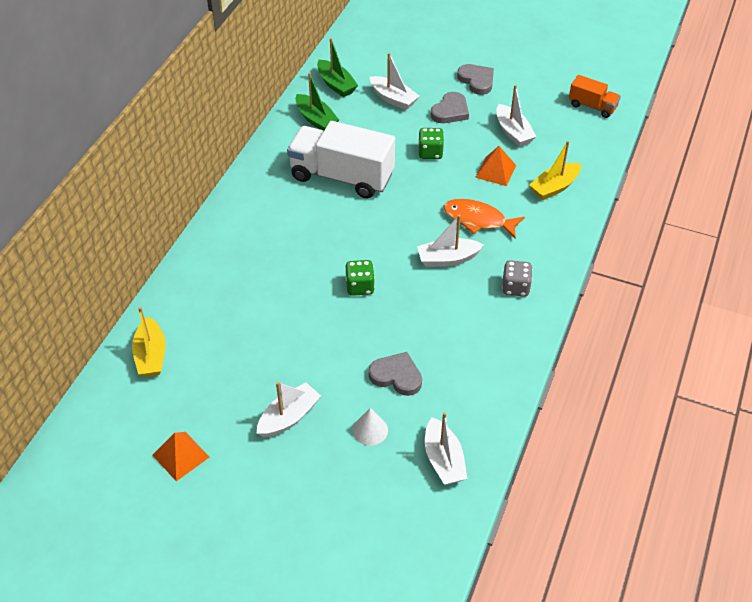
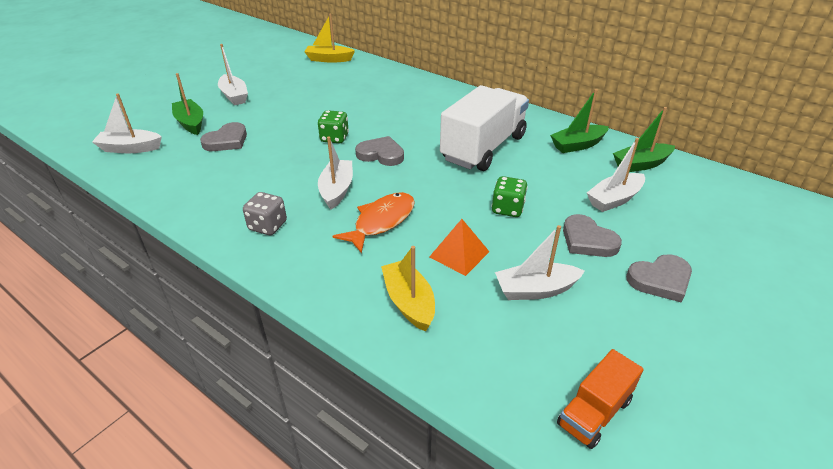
camera: 105 degrees right, 10 degrees down
(180, 456) = (242, 62): orange pyramid -> none
(370, 430) = (190, 123): white cone -> green boat
(378, 243) = (381, 154): none -> grey heart

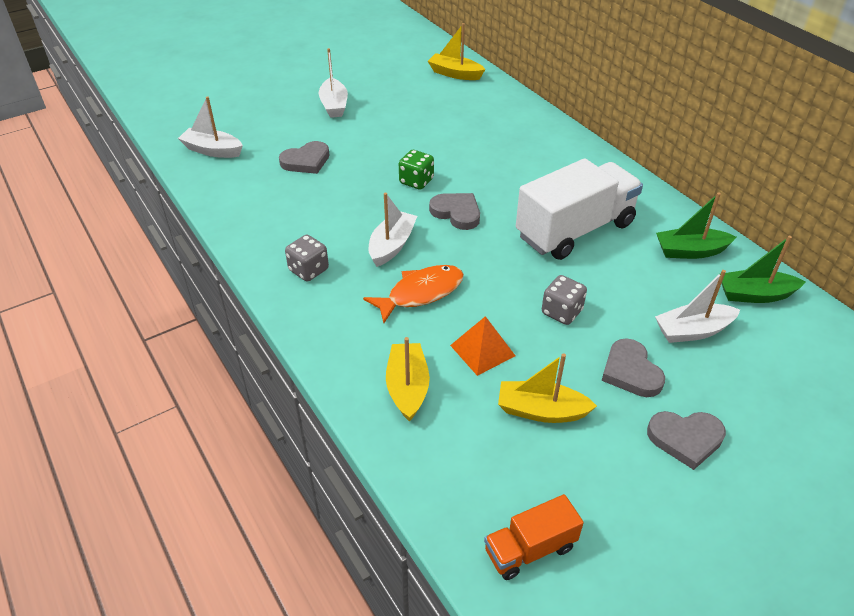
camera: 20 degrees right, 5 degrees up
(190, 123) = (279, 131): green boat -> none
(507, 209) = (561, 312): green dice -> grey dice
(535, 290) = (541, 411): white boat -> yellow boat

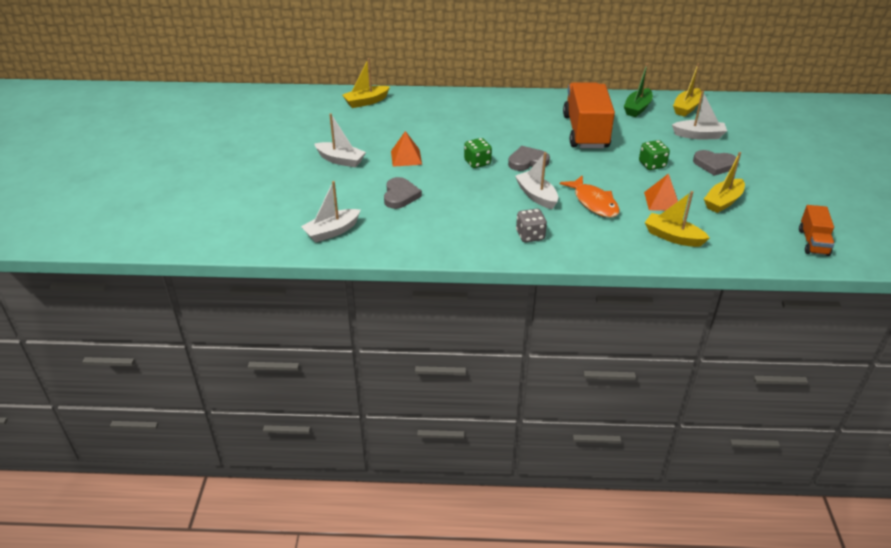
camera: 55 degrees left, 5 degrees down
(378, 136) = (406, 157): none -> orange pyramid
(421, 293) = (593, 202): orange fish -> orange fish turned 150 degrees clockwise
(561, 312) = (652, 165): grey dice -> green dice
(574, 230) = (585, 132): white truck -> orange truck
(685, 439) = (770, 170): grey heart -> none
(692, 331) = (698, 135): white boat -> white boat turned 105 degrees counterclockwise
(754, 295) = (686, 108): green boat -> yellow boat

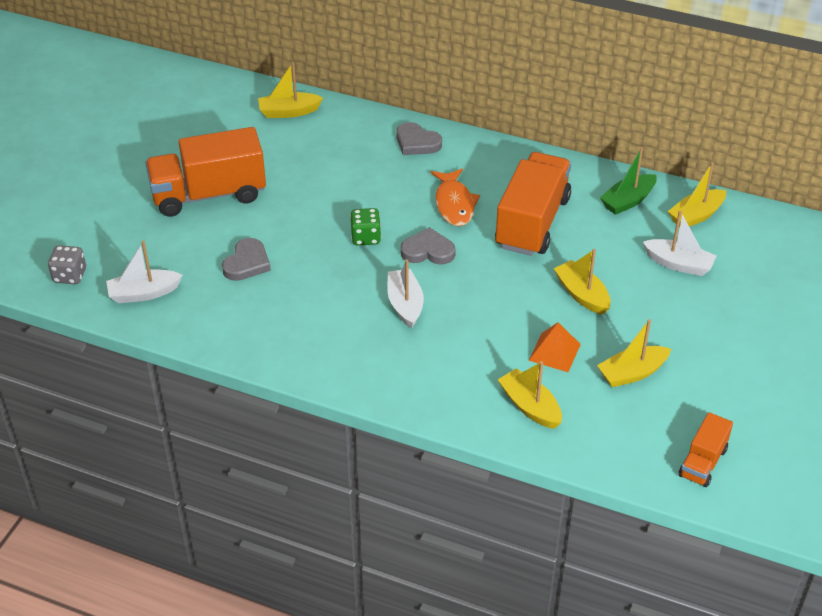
camera: 20 degrees right, 5 degrees up
(340, 160) = (209, 195): white boat -> orange truck
(406, 157) = (286, 209): orange pyramid -> none
(530, 235) = (360, 358): grey dice -> grey dice (70, 276)
(593, 202) = (468, 332): orange fish -> orange fish (454, 204)
(652, 165) = (582, 294): green dice -> yellow boat
(714, 165) = (664, 315): grey heart -> grey heart (417, 142)

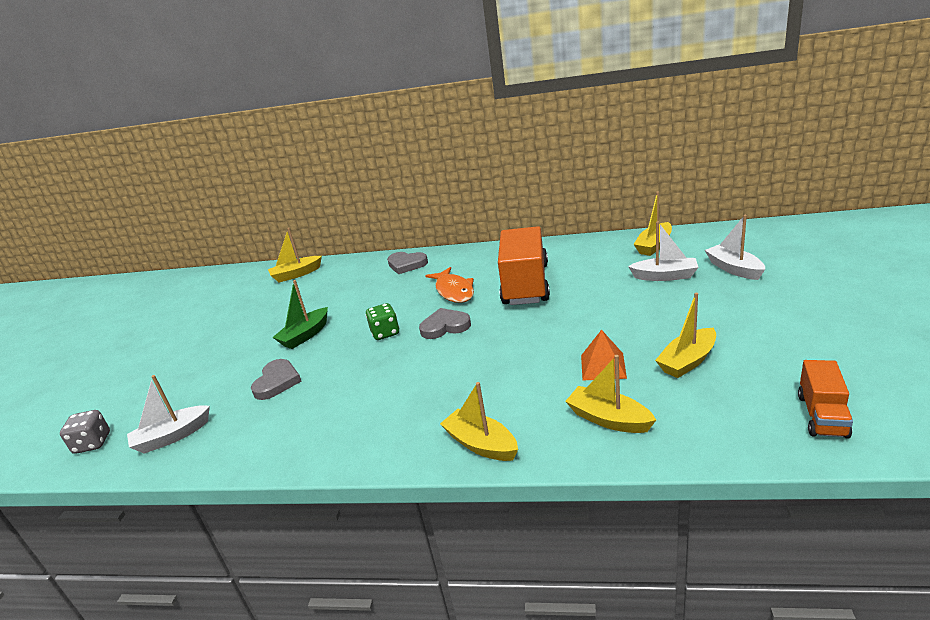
camera: 10 degrees left, 15 degrees down
(209, 195) = (234, 342): orange truck -> none
(405, 304) = (440, 370): white boat -> white boat (734, 269)
(582, 294) = (598, 318): yellow boat -> yellow boat (481, 444)
(628, 201) = (594, 252): green boat -> green boat (305, 335)

